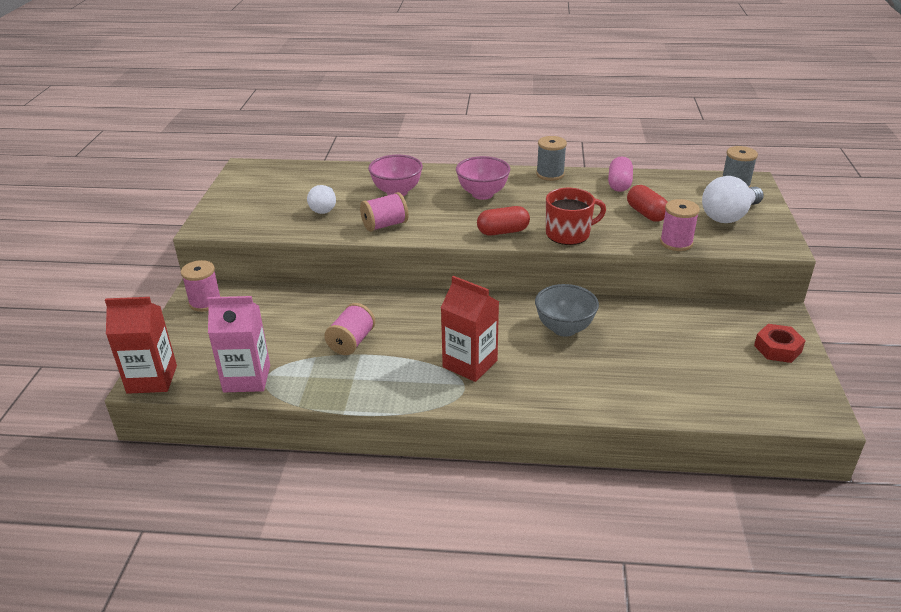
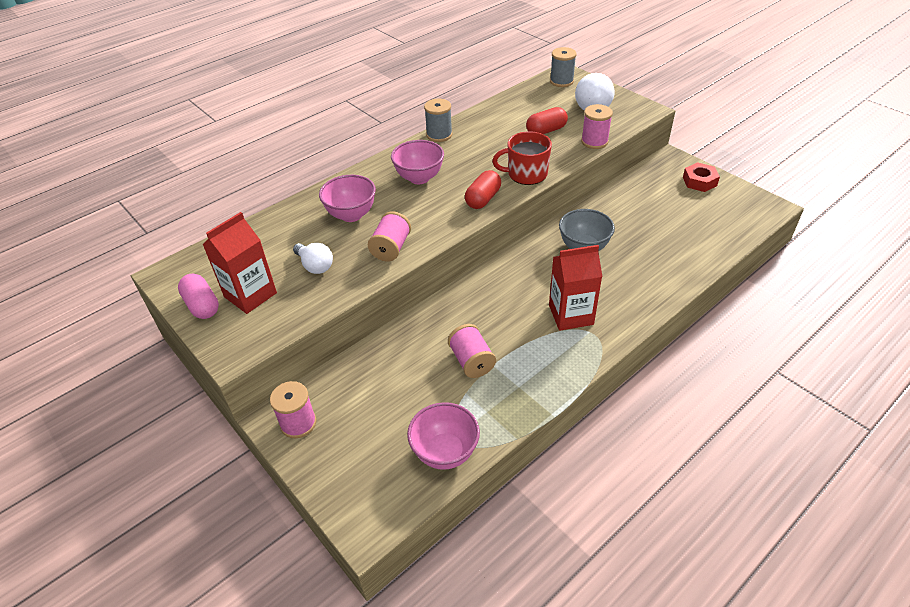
camera: 45 degrees left, 10 degrees up
(152, 379) = (370, 522): red carton -> red carton (250, 295)
(247, 378) = (445, 452): pink carton -> pink bowl
(569, 234) = (526, 174): red mug -> red mug turned 120 degrees counterclockwise
(619, 184) = (495, 117): pink capsule -> pink capsule (202, 305)
(646, 214) = (546, 131): red capsule -> red capsule turned 45 degrees counterclockwise

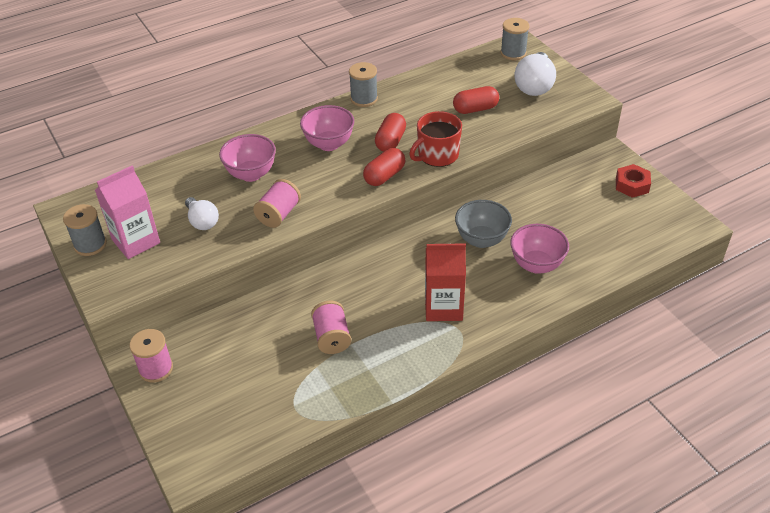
camera: 10 degrees right, 0 degrees up
(202, 305) = (90, 244): pink capsule -> grey spool
(250, 295) = (136, 241): red carton -> pink carton
(445, 452) = (280, 418): pink bowl -> pink bowl (536, 265)
(477, 168) = (390, 141): none -> red capsule
(526, 174) = (437, 155): red mug -> red mug turned 45 degrees counterclockwise
(594, 141) = (521, 128): pink spool -> none

